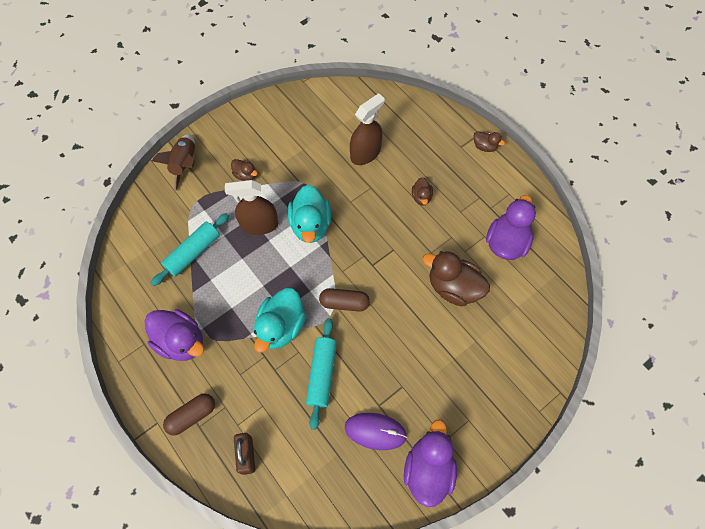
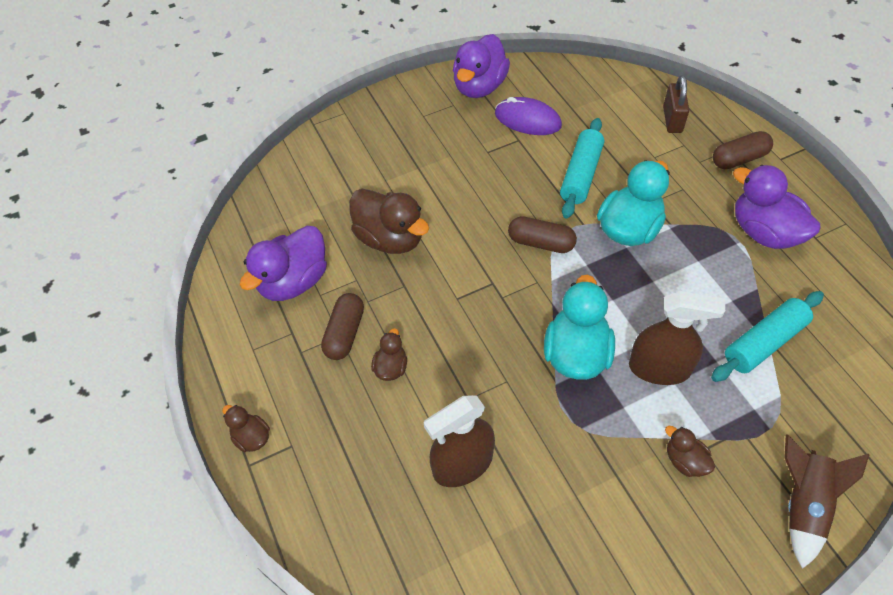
camera: 165 degrees left, 10 degrees down
(457, 213) = (345, 333): none -> brown capsule

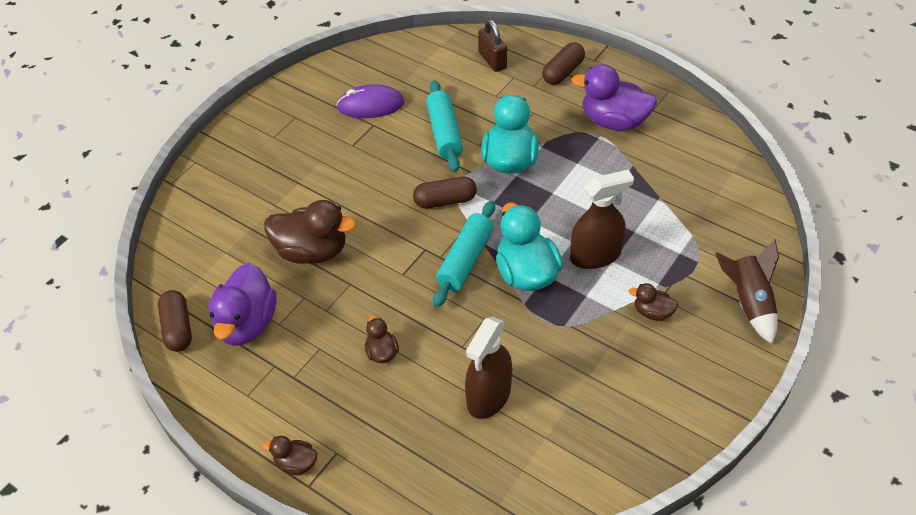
camera: 30 degrees left, 5 degrees down
(345, 333) = (323, 344): brown capsule -> brown capsule (178, 328)
(479, 87) = (309, 93): purple duck -> none
(764, 343) = (660, 203): turquoise rolling pin -> turquoise rolling pin (465, 260)

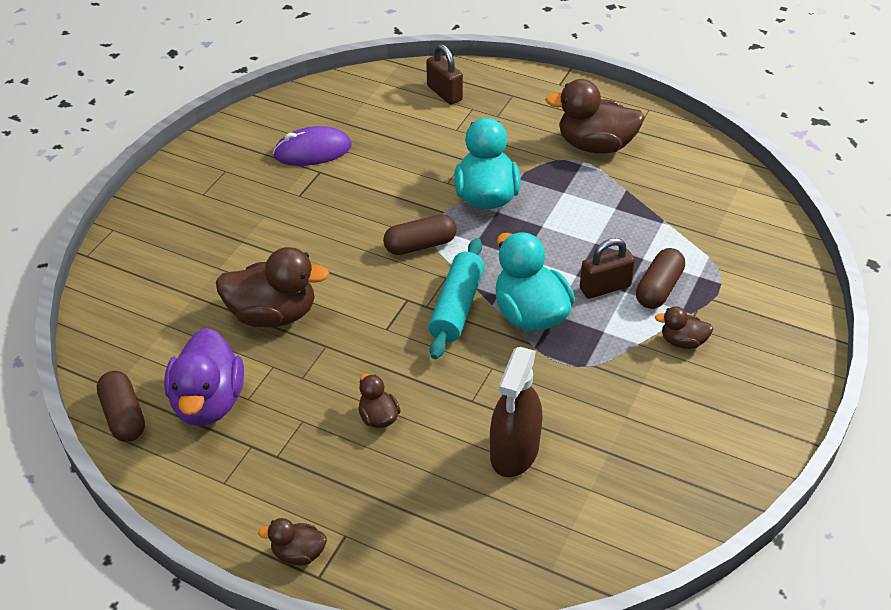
camera: 10 degrees left, 5 degrees down
(444, 133) = (405, 174): turquoise rolling pin -> none
(563, 72) = (527, 99): brown capsule -> brown capsule (658, 288)
(595, 255) = (605, 287): brown spray bottle -> brown padlock
(614, 121) = (595, 145): purple duck -> brown duck
(749, 302) = (787, 320): brown rocket -> none

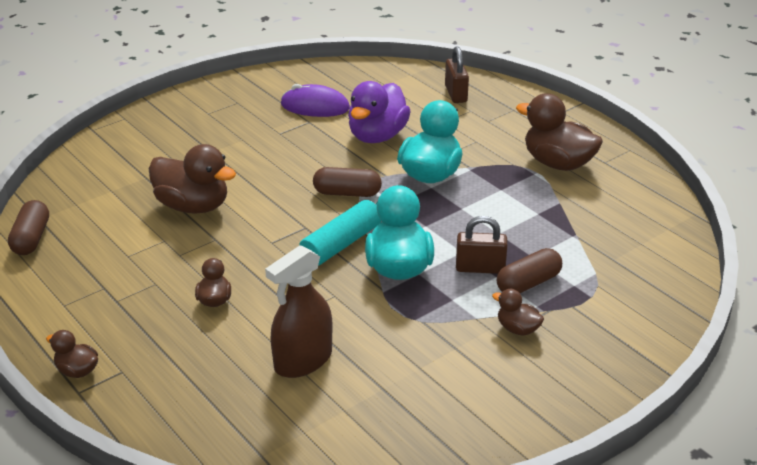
camera: 25 degrees right, 10 degrees down
(208, 402) = (97, 249): purple duck -> purple duck (377, 136)

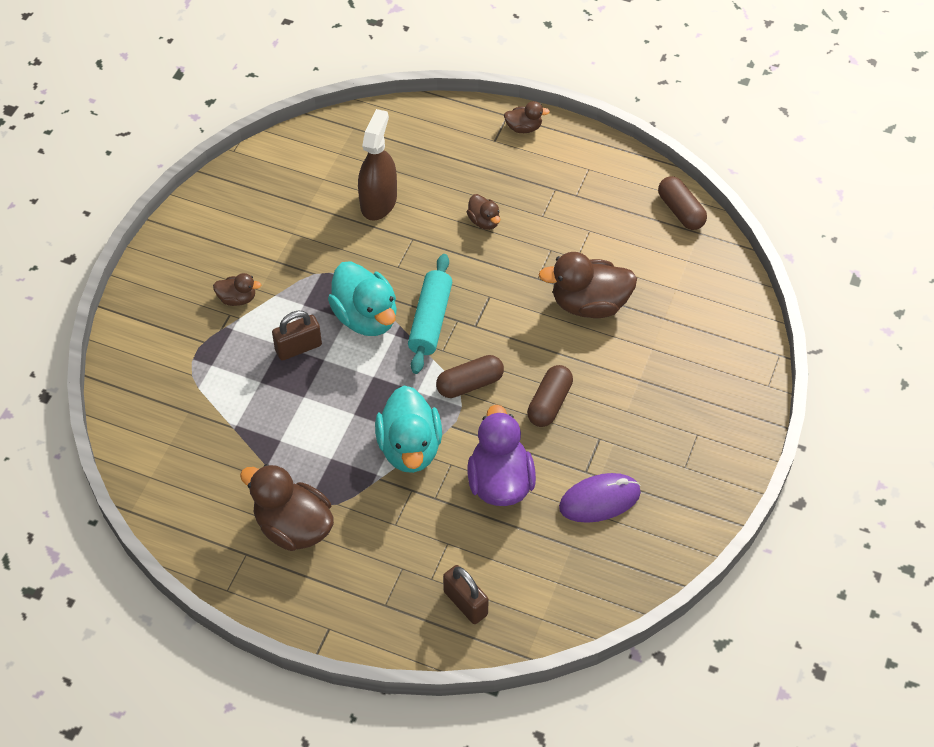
camera: 150 degrees right, 20 degrees up
(528, 283) = (250, 349): brown capsule -> brown capsule (549, 403)
(557, 163) = (293, 527): brown duck -> brown duck turned 150 degrees counterclockwise

